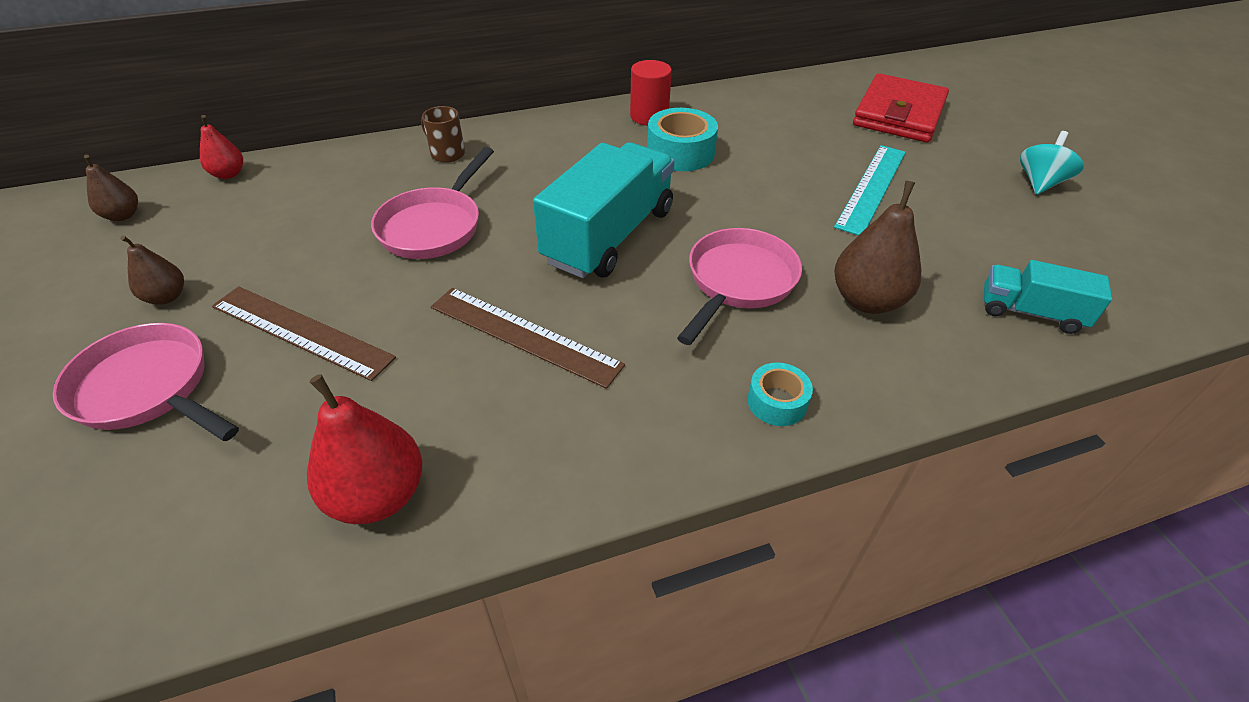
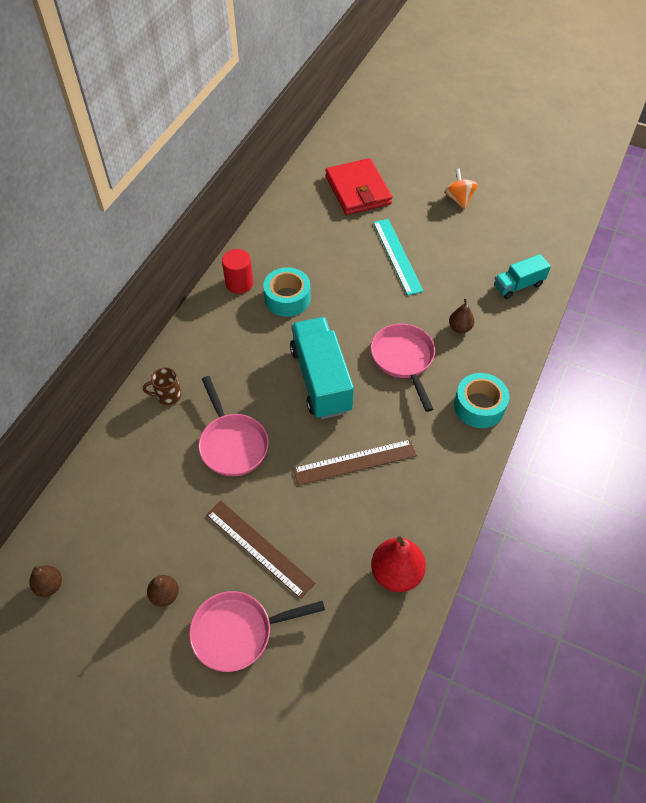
camera: 45 degrees left, 10 degrees up
(228, 174) = (63, 511): red pear -> none
(301, 331) = (259, 548): brown ruler -> brown ruler turned 60 degrees clockwise
(777, 402) = (479, 406): turquoise tape -> turquoise tape, size x1.68
(867, 300) = (460, 328): brown pear -> brown pear, size x0.57
(1039, 183) = (459, 199): turquoise spinning top -> orange spinning top

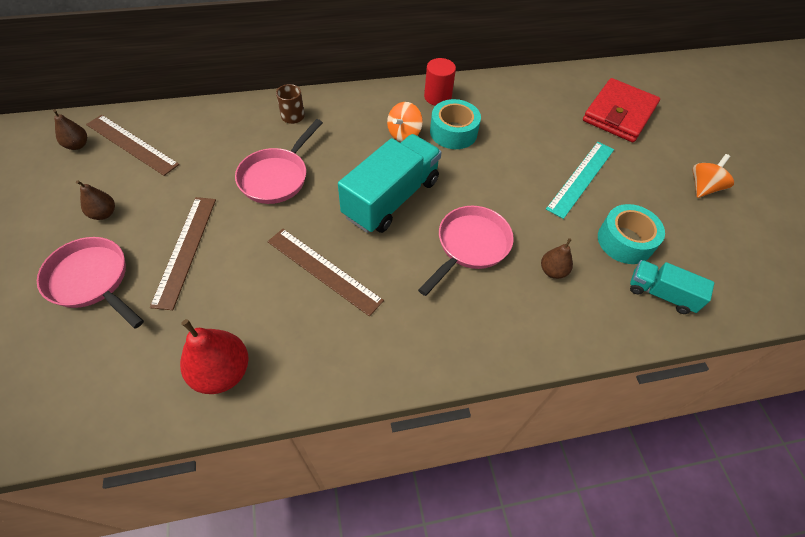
camera: 50 degrees right, 0 degrees up
(90, 538) = (131, 144): none -> brown ruler
(260, 331) = (404, 134): none -> orange spinning top
(479, 406) = (474, 340): turquoise tape -> turquoise tape (625, 241)

